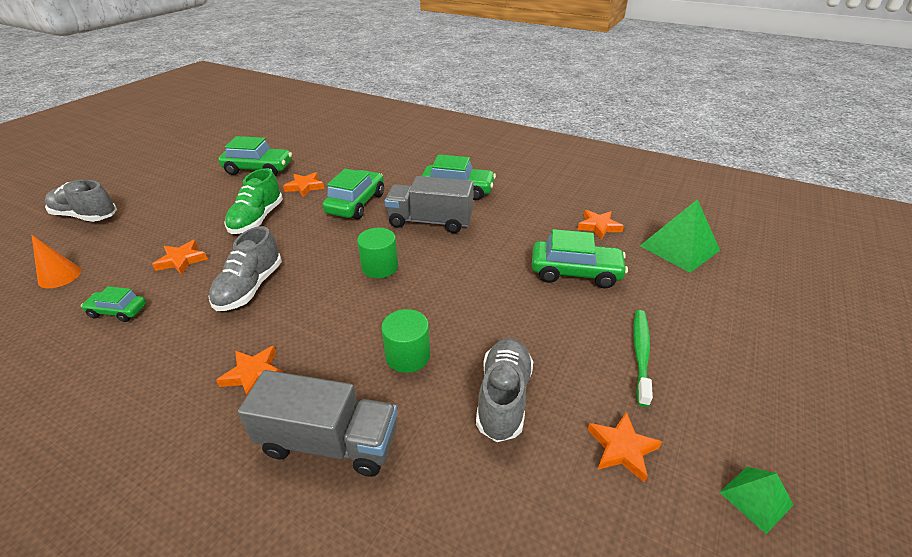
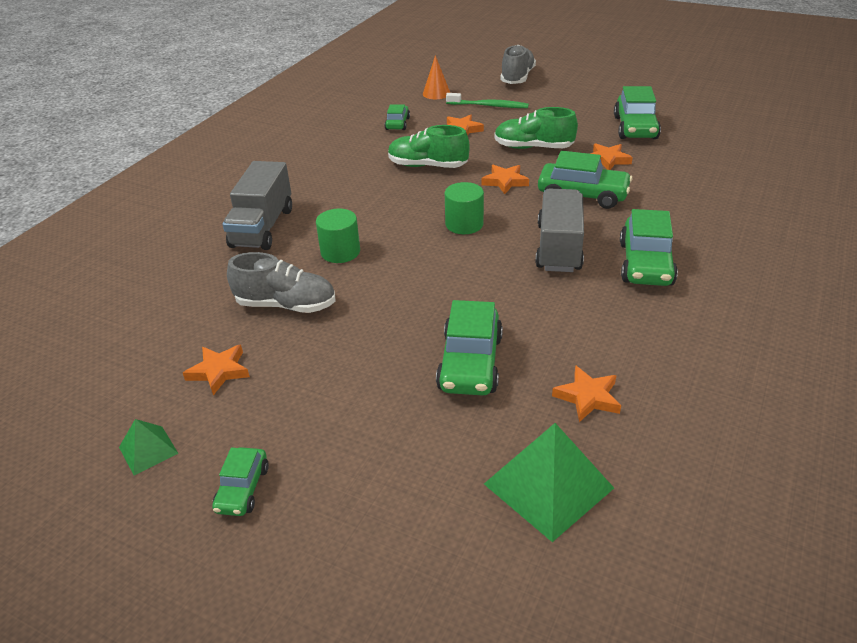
camera: 90 degrees right, 0 degrees up
(250, 287) = (427, 166): grey shoe -> green shoe
(253, 374) = (329, 187): orange star -> orange star (505, 182)
(640, 354) = (327, 402): green toothbrush -> green toothbrush (489, 106)
(760, 404) = (243, 489): none -> green car

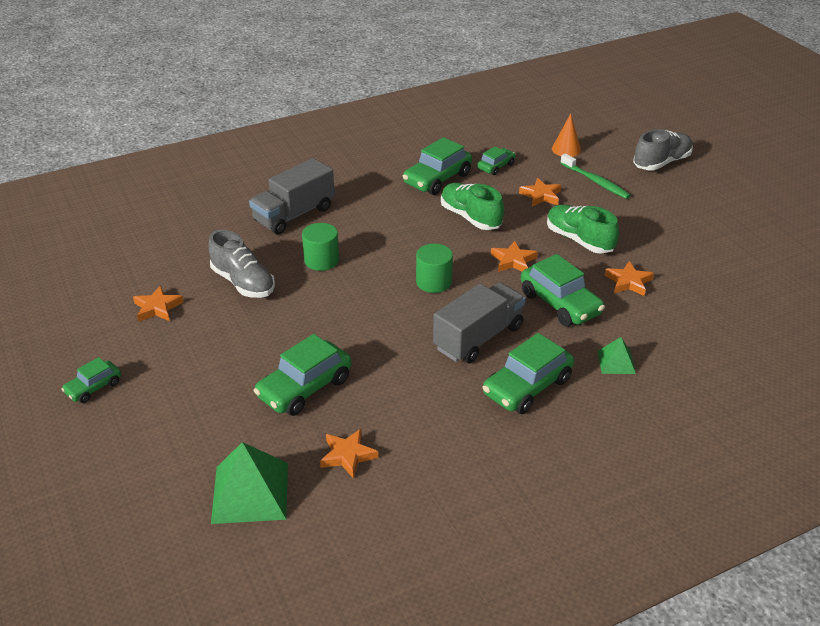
camera: 35 degrees right, 0 degrees up
(148, 450) = (73, 335): green pyramid -> green pyramid (616, 362)
(635, 128) = (701, 263): green car -> green car (437, 179)

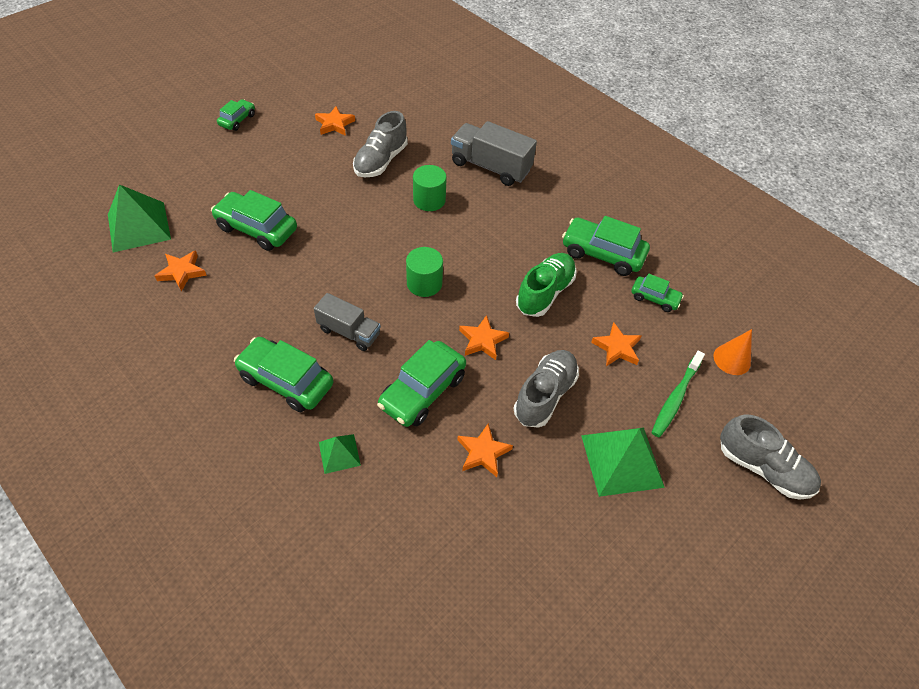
camera: 70 degrees right, 15 degrees up
(93, 388) = (237, 120): green car -> green car turned 90 degrees clockwise
(478, 338) = (349, 332): grey truck -> grey truck, size x0.65
(579, 240) = (545, 395): green shoe -> grey shoe
(646, 218) = (622, 461): none -> green pyramid

